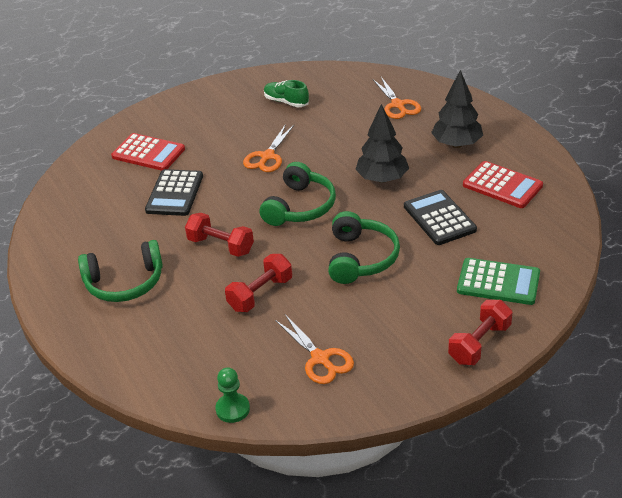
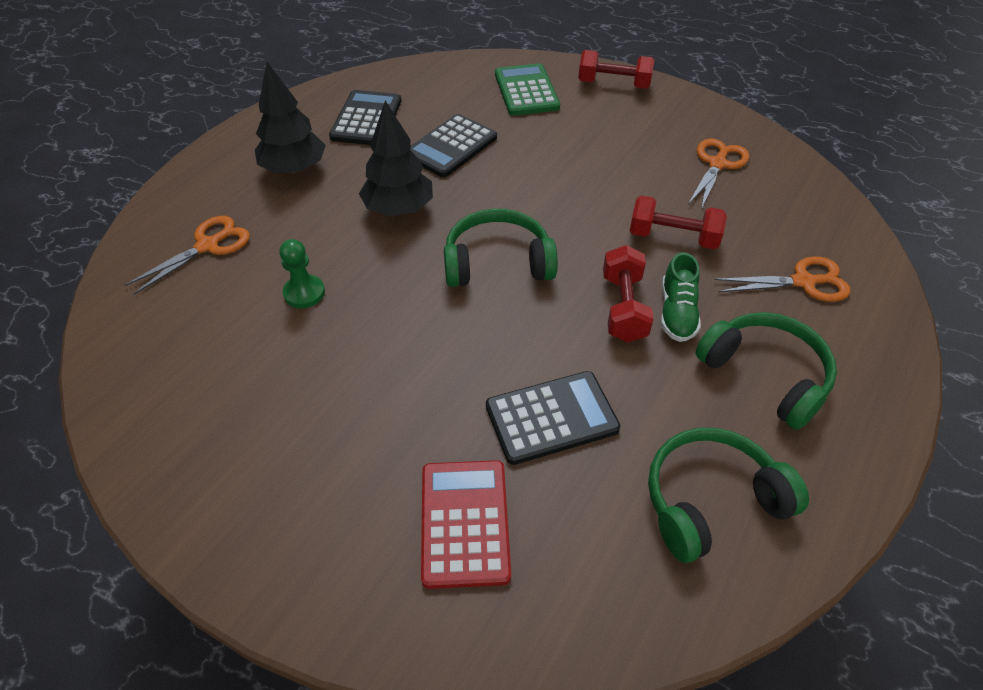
camera: 120 degrees left, 10 degrees up
(232, 409) = (830, 197): green pawn -> green pawn (304, 293)
(267, 156) = (400, 342): orange scissors -> orange scissors (803, 282)
(286, 102) = (228, 383): green shoe -> green shoe (677, 313)
(360, 258) = (556, 182): green headphones -> green headphones (711, 501)
(502, 185) = (366, 119): red calculator -> black calculator

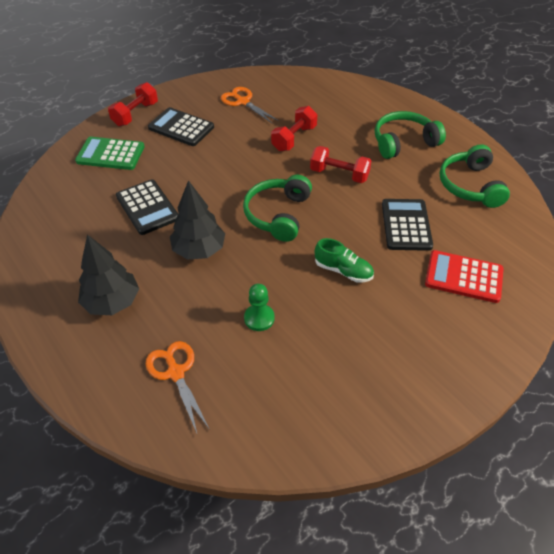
camera: 70 degrees left, 0 degrees up
(366, 119) = (78, 246): black calculator -> black calculator (181, 127)
(677, 313) = (351, 156): green shoe -> green shoe (343, 270)
(803, 282) = (348, 108): orange scissors -> none

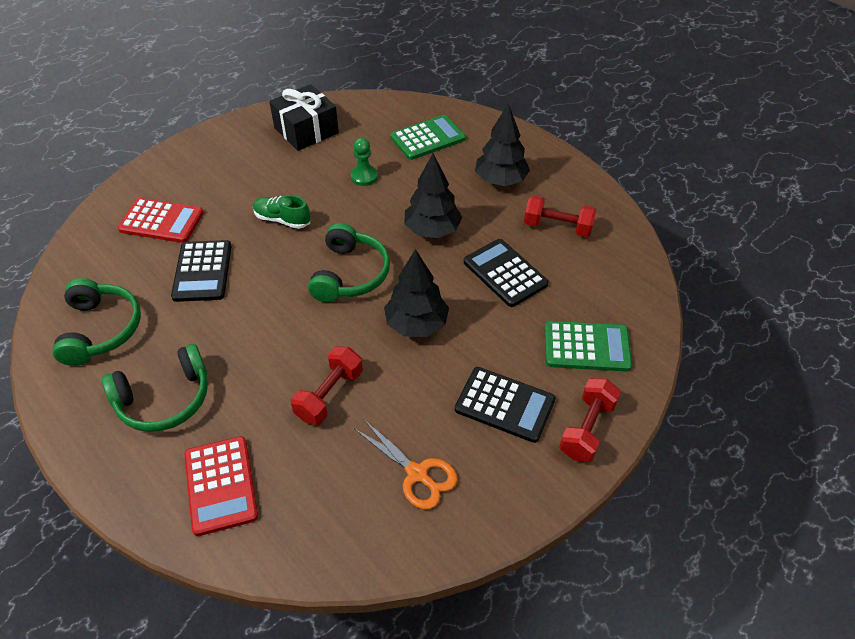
camera: 175 degrees right, 0 degrees up
(176, 372) = (428, 138): orange scissors -> green calculator
(229, 175) = (416, 324): none -> black tree
(329, 399) = (306, 130): none -> black gift
(339, 174) = (270, 335): red dumbbell -> red dumbbell (557, 227)
(355, 103) = (221, 485): none -> red calculator

